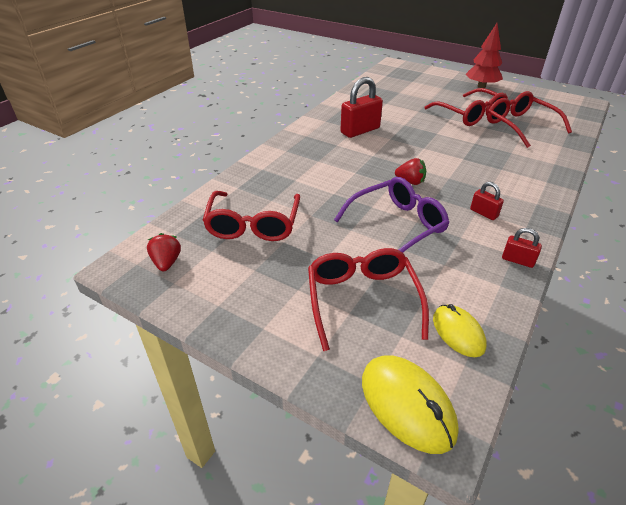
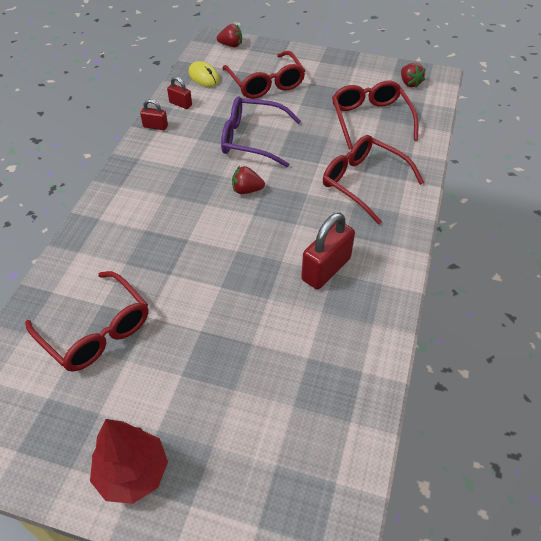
camera: 165 degrees right, 10 degrees up
(397, 225) = (252, 139): purple glasses -> purple glasses turned 60 degrees clockwise
(407, 405) = (231, 45): yellow mouse -> red strawberry
(469, 115) = (169, 347): red glasses -> red glasses (363, 182)
(483, 213) = (175, 165): red padlock -> red padlock (180, 104)

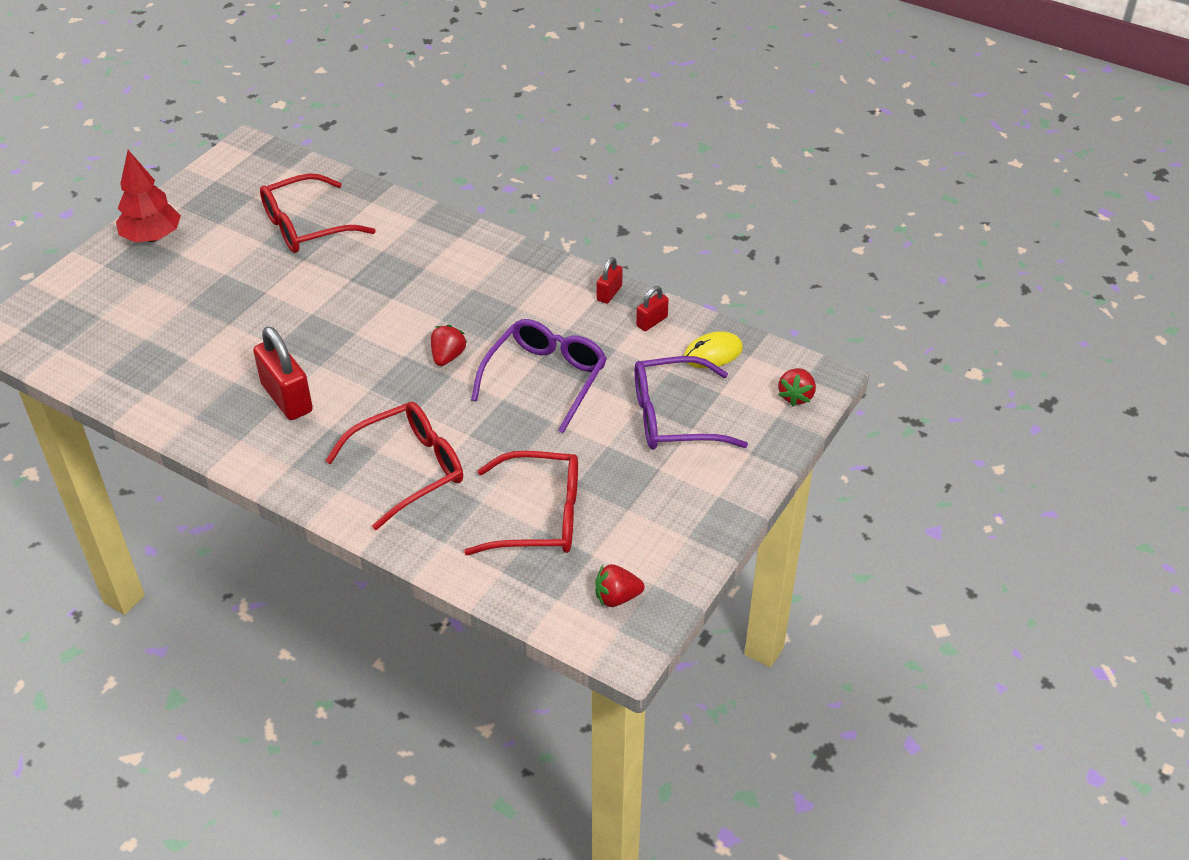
camera: 105 degrees right, 5 degrees down
(266, 83) = (674, 417): red glasses -> purple glasses

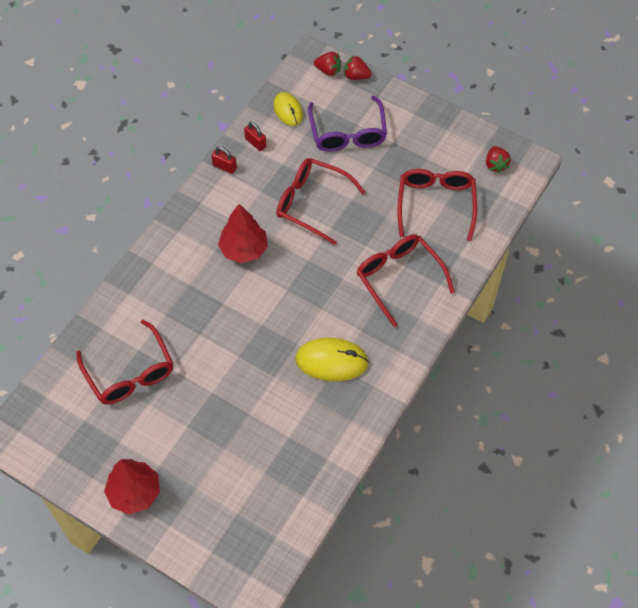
camera: 90 degrees left, 15 degrees up
(287, 398) = (331, 361): red padlock -> yellow mouse
(448, 357) = (289, 262): red strawberry -> red strawberry (356, 76)
(472, 314) = (243, 249): none -> red tree
(545, 379) = (312, 203): purple glasses -> red glasses

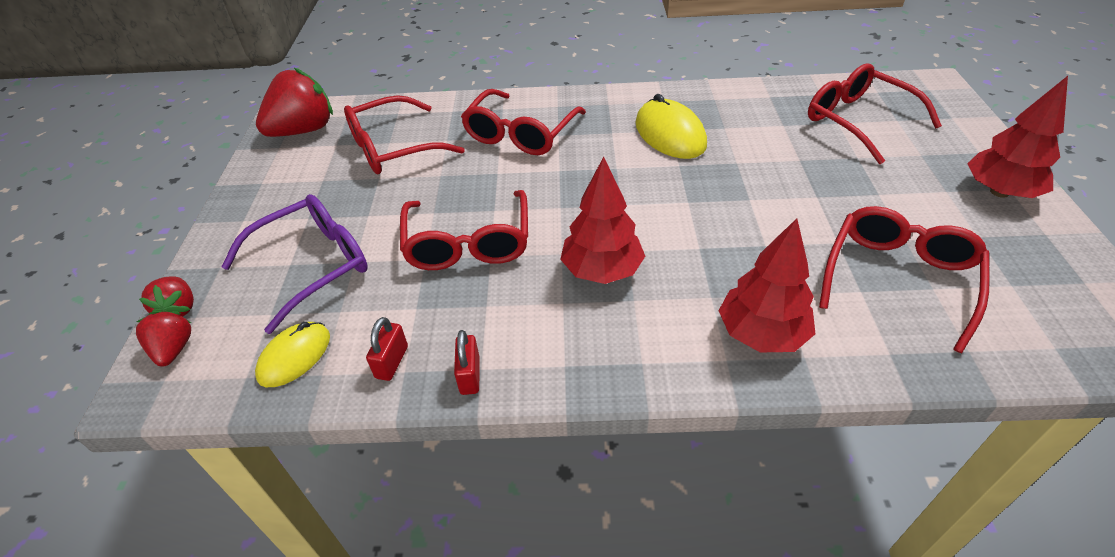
camera: 120 degrees left, 15 degrees down
(152, 287) = (761, 334): none -> red tree
(255, 486) = (858, 121): none -> red glasses
(495, 165) = (303, 130): red strawberry -> red strawberry, size x1.88

